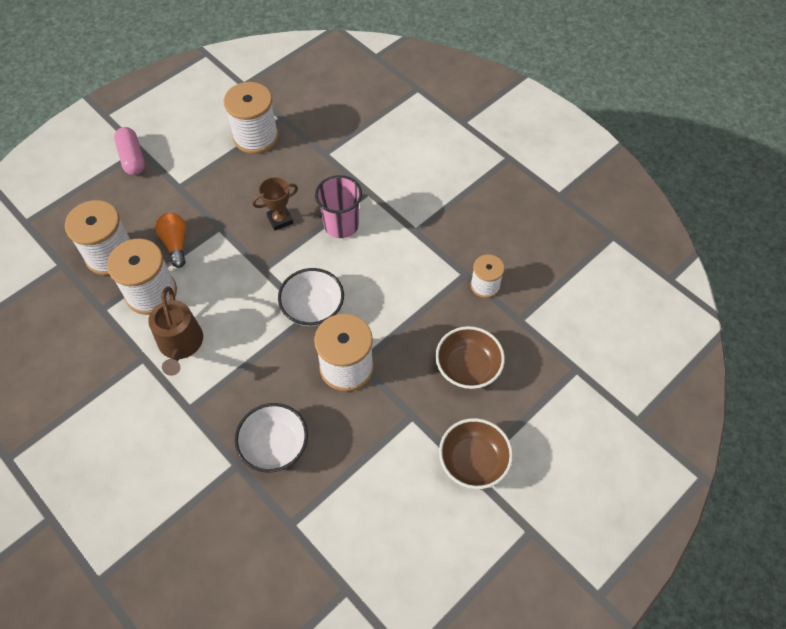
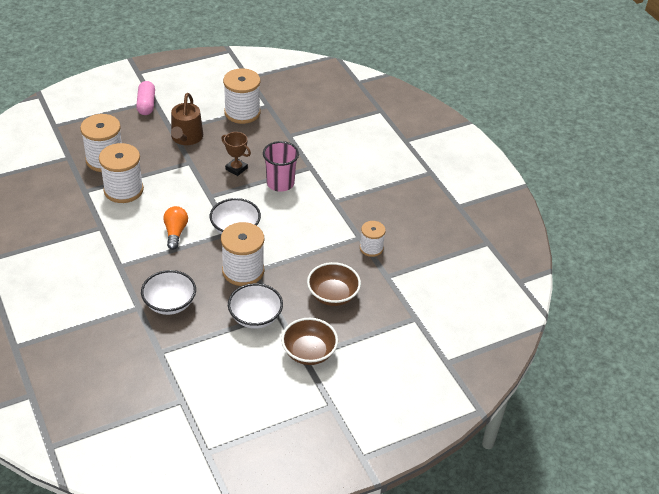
camera: 15 degrees right, 15 degrees down
(175, 243) = (154, 164): orange light bulb -> orange light bulb (175, 232)
(180, 345) = (130, 226): brown watering can -> brown watering can (186, 138)
(280, 219) = (236, 169): brown trophy -> brown trophy turned 45 degrees clockwise
(388, 431) = (255, 317): none -> white bowl

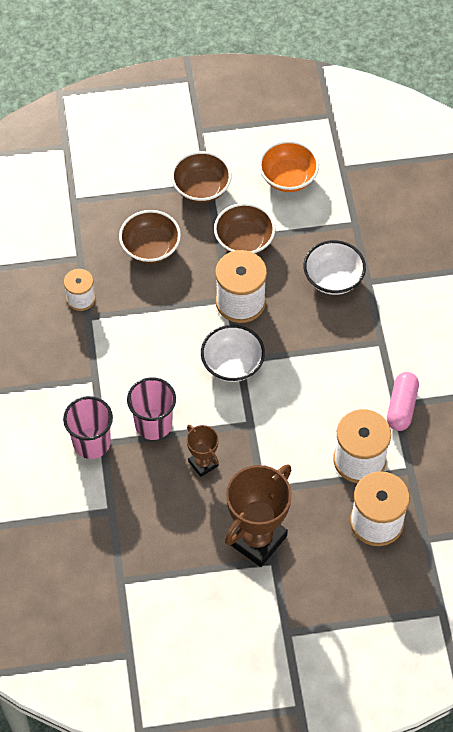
camera: 160 degrees left, 15 degrees up
(146, 104) = (300, 626): pink capsule -> pink capsule (401, 407)
(175, 232) = (306, 375): orange light bulb -> none
(186, 138) = (257, 539): brown watering can -> brown trophy
(232, 379) = (288, 177): none -> orange bowl
(242, 112) = (163, 574): white spool -> none
(255, 317) = (244, 241): white bowl -> brown bowl
(319, 166) = (91, 443): none -> pink cup

